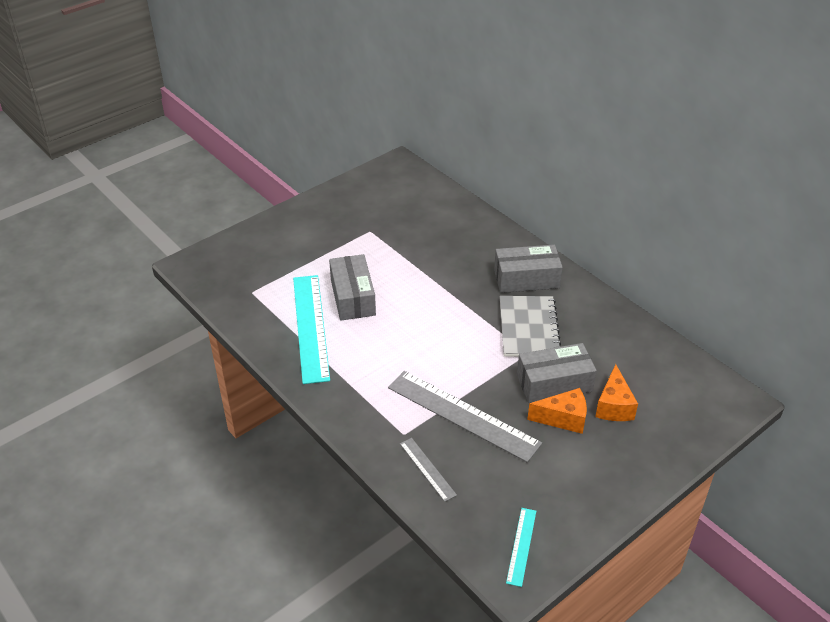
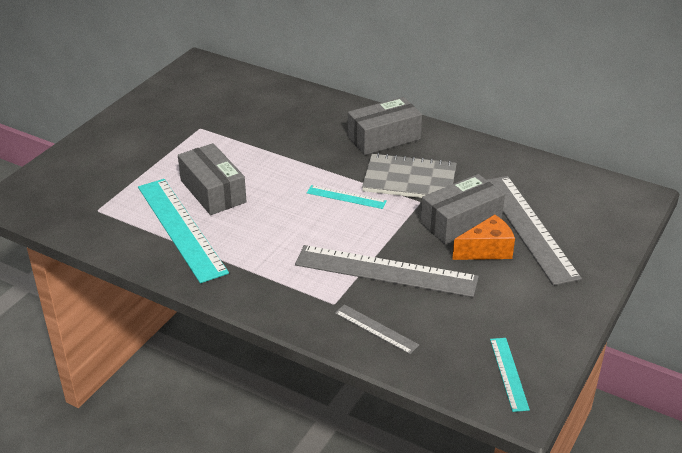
camera: 20 degrees left, 5 degrees down
(463, 332) = (346, 197): none -> turquoise ruler
(528, 328) = (409, 180): grey notebook -> grey notebook turned 60 degrees counterclockwise
(614, 406) = (528, 228): orange cheese -> grey ruler

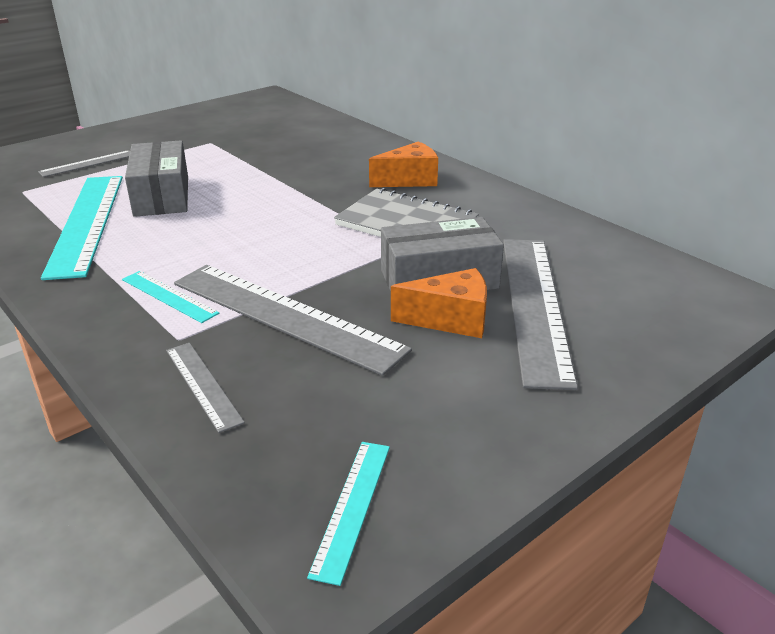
camera: 20 degrees right, 5 degrees down
(120, 171) = (87, 164): none -> grey ruler
(346, 197) = (310, 227): turquoise ruler -> turquoise ruler (168, 296)
(384, 138) = (409, 180): grey box -> orange cheese

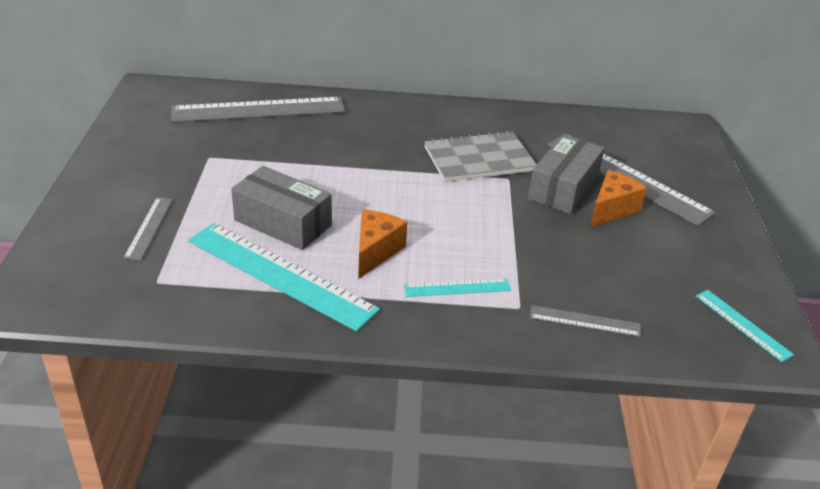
camera: 50 degrees left, 5 degrees up
(284, 316) = (539, 258): grey ruler -> grey ruler (259, 110)
(409, 180) = (417, 124): orange cheese -> orange cheese (376, 251)

